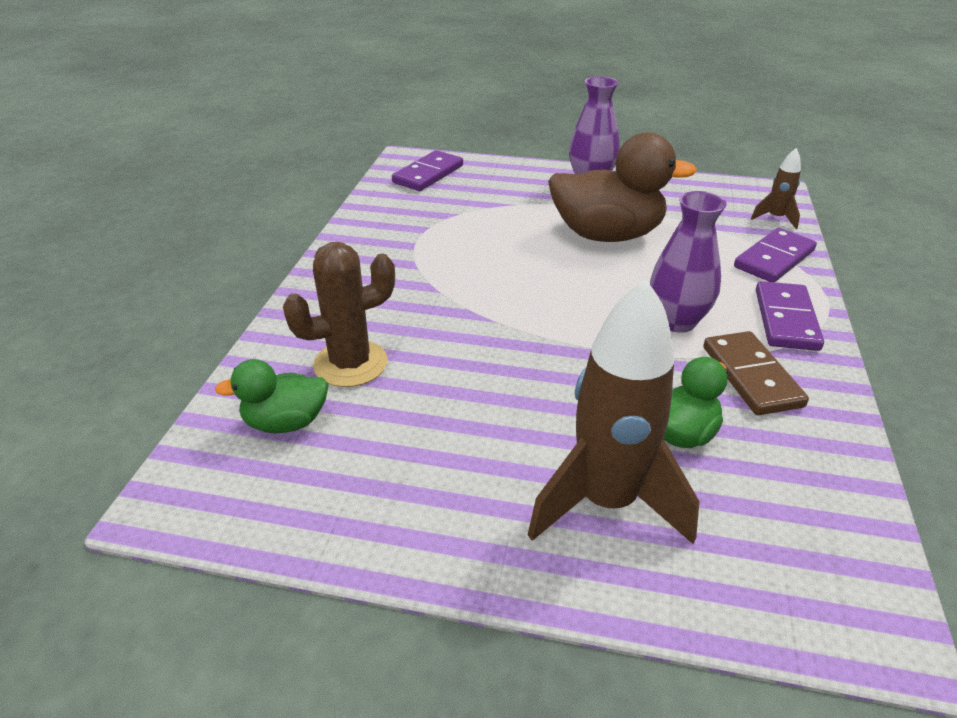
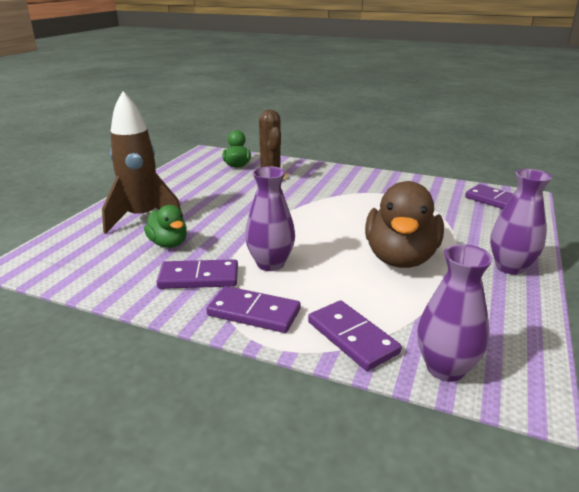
camera: 100 degrees right, 10 degrees down
(751, 376) = (199, 277): brown domino -> purple domino
(775, 218) = (445, 368): brown rocket -> purple vase

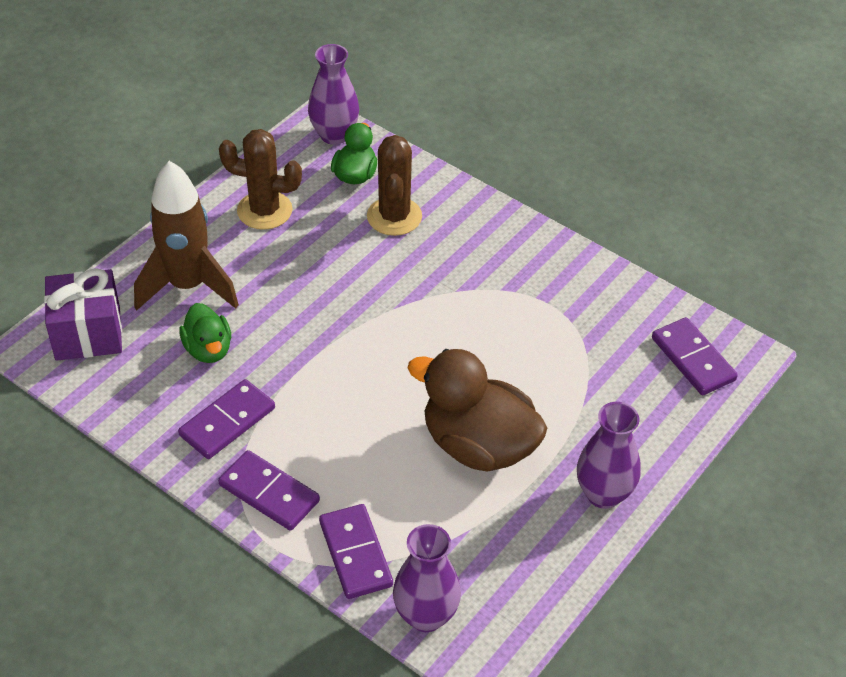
camera: 15 degrees right, 20 degrees up
(67, 250) = (88, 333): none -> purple gift
(185, 183) = (264, 210): none -> brown cactus
(199, 277) = (227, 422): purple domino -> purple domino turned 60 degrees counterclockwise
(270, 264) = (317, 417): purple vase -> purple vase (334, 135)
(400, 258) = (478, 445): brown duck -> brown duck turned 90 degrees clockwise

